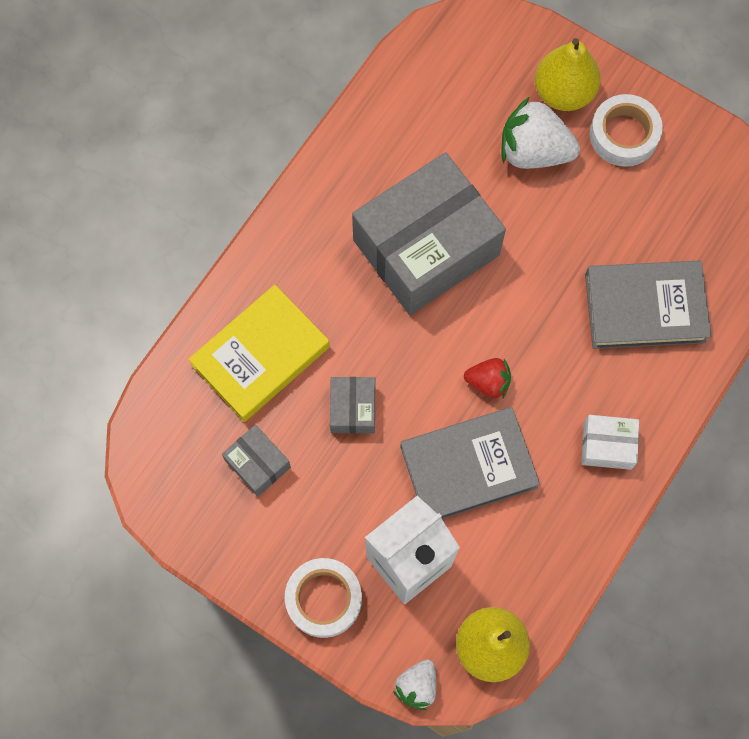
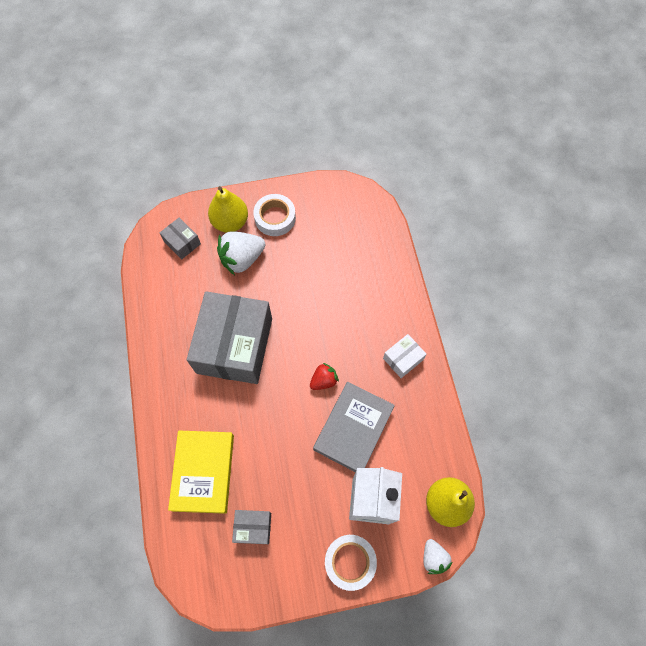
camera: 45 degrees left, 5 degrees down
(353, 409) = (273, 454): grey box -> grey box (182, 242)
(645, 307) = (358, 283): grey book -> none

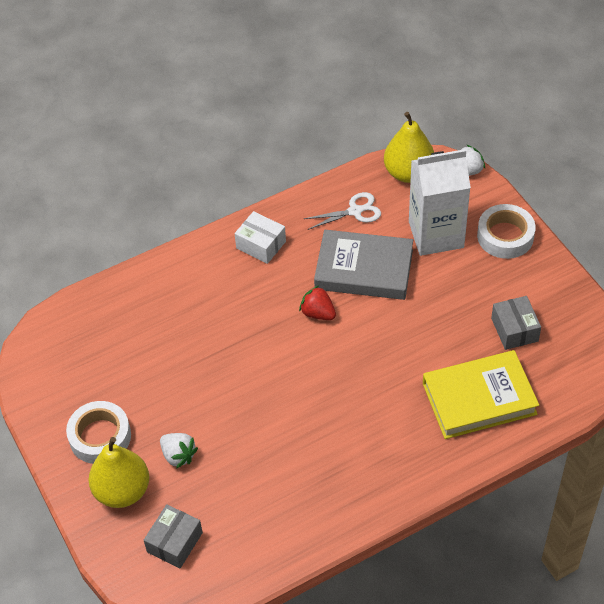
camera: 105 degrees left, 15 degrees down
(234, 345) = (308, 421): grey box -> none
(242, 259) = (178, 455): white strawberry -> white strawberry, size x0.57
(416, 442) = (355, 211): none -> white scissors

